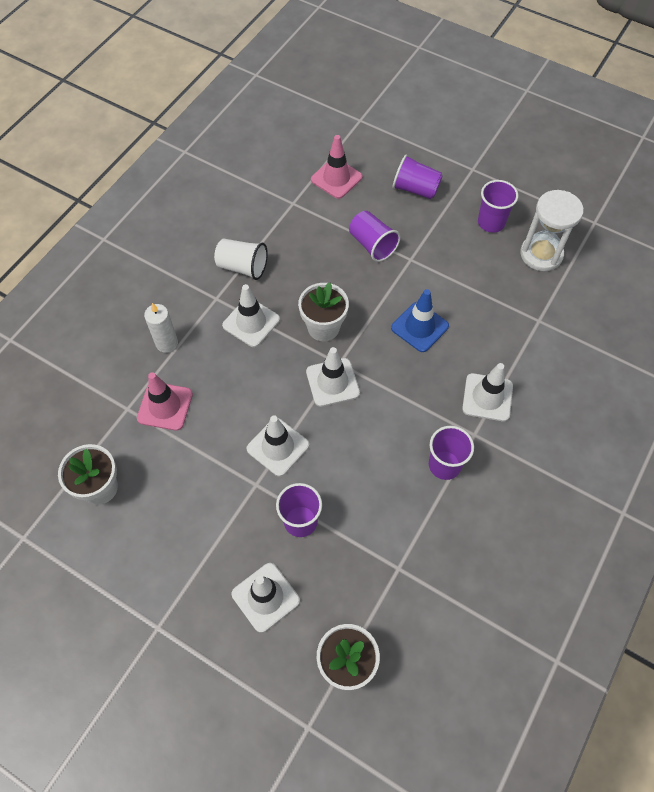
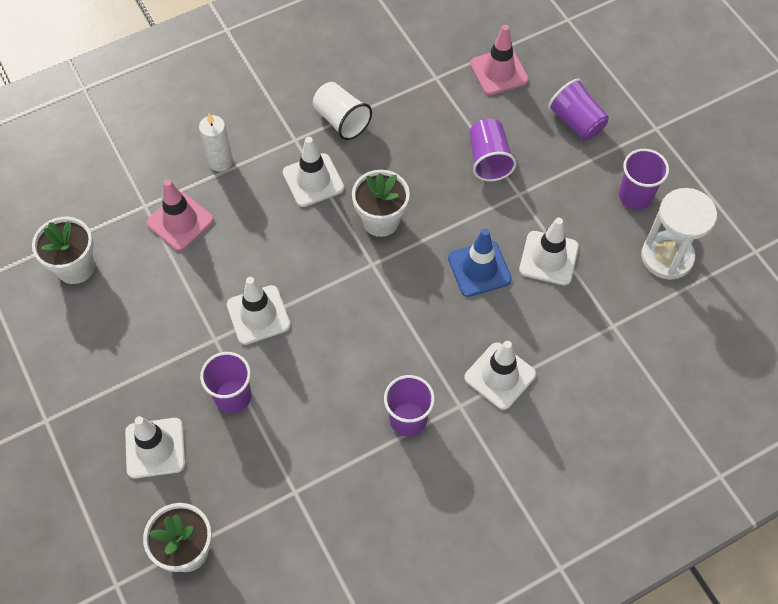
camera: 30 degrees right, 0 degrees up
(332, 382) = (353, 280): white traffic cone -> white traffic cone (548, 258)

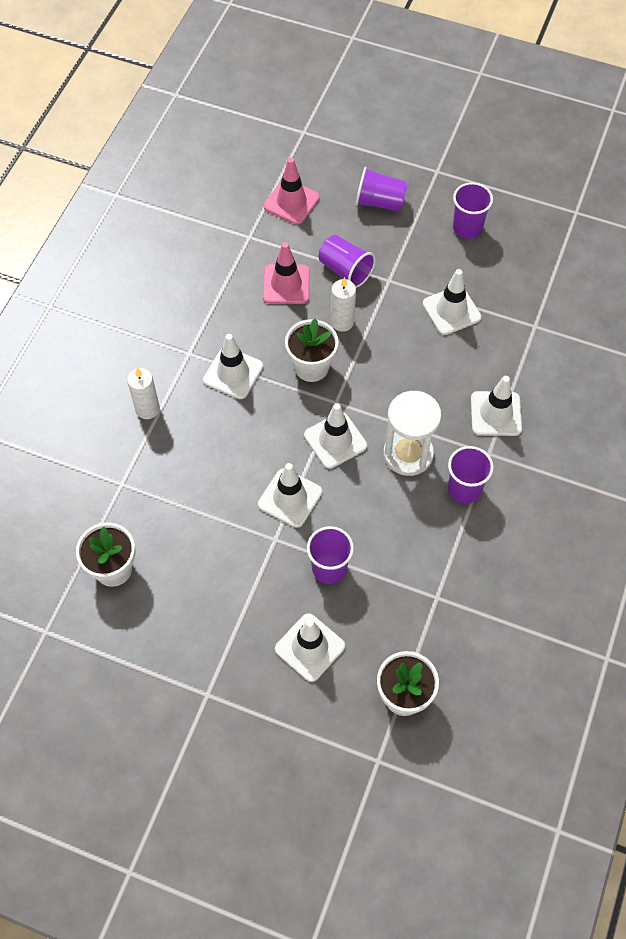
camera: 40 degrees left, 0 degrees up
(180, 221) = (161, 475): pink traffic cone -> pink traffic cone (286, 284)
(340, 295) = (335, 440): none -> white traffic cone
(341, 120) = (210, 315): white cup -> none
(443, 201) = (342, 322): none -> white candle
(479, 269) = (412, 351): blue traffic cone -> none
(667, 257) = (526, 255): white hourglass -> white hourglass (408, 454)

